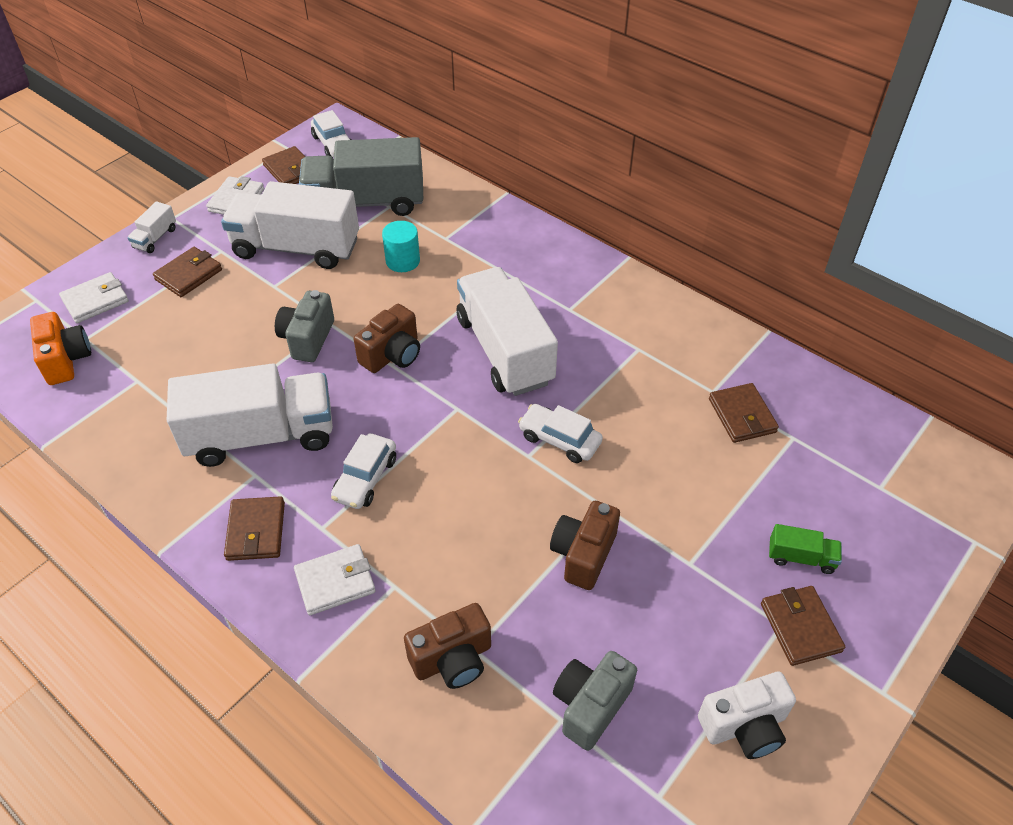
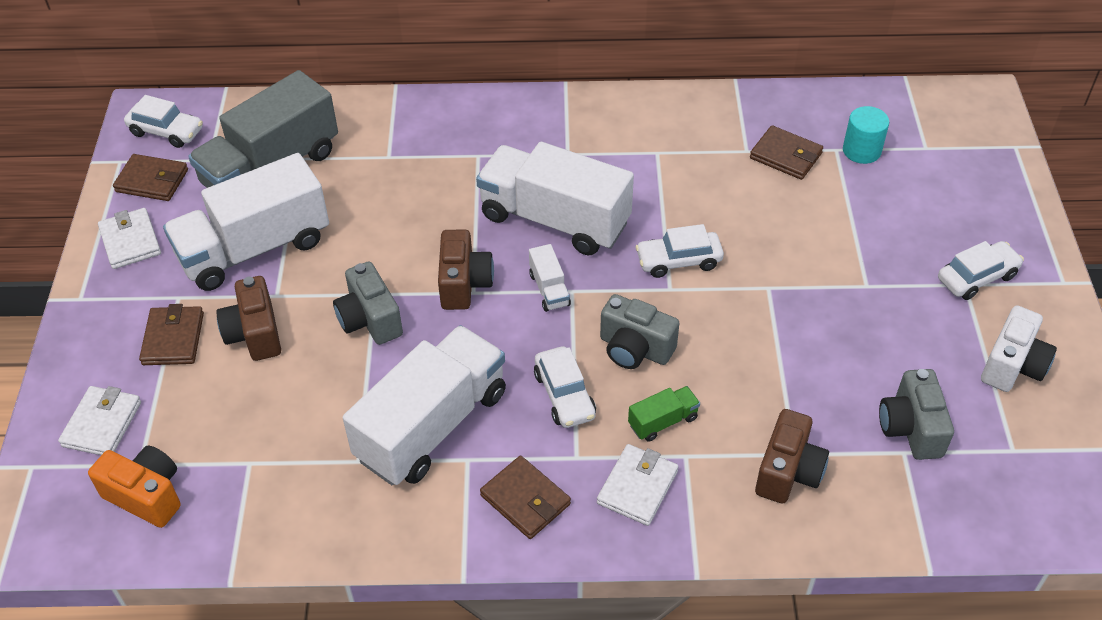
camera: 40 degrees left, 0 degrees up
(155, 238) = (88, 328): white truck -> white truck (549, 289)
(403, 261) = (373, 199): turquoise cylinder -> turquoise cylinder (861, 150)
(451, 481) = (635, 349): none -> grey camera
(583, 554) = (791, 331): brown camera -> brown camera (254, 334)
(800, 627) = (977, 277): brown wallet -> white car
(801, 557) = (929, 230): green truck -> green truck (663, 421)

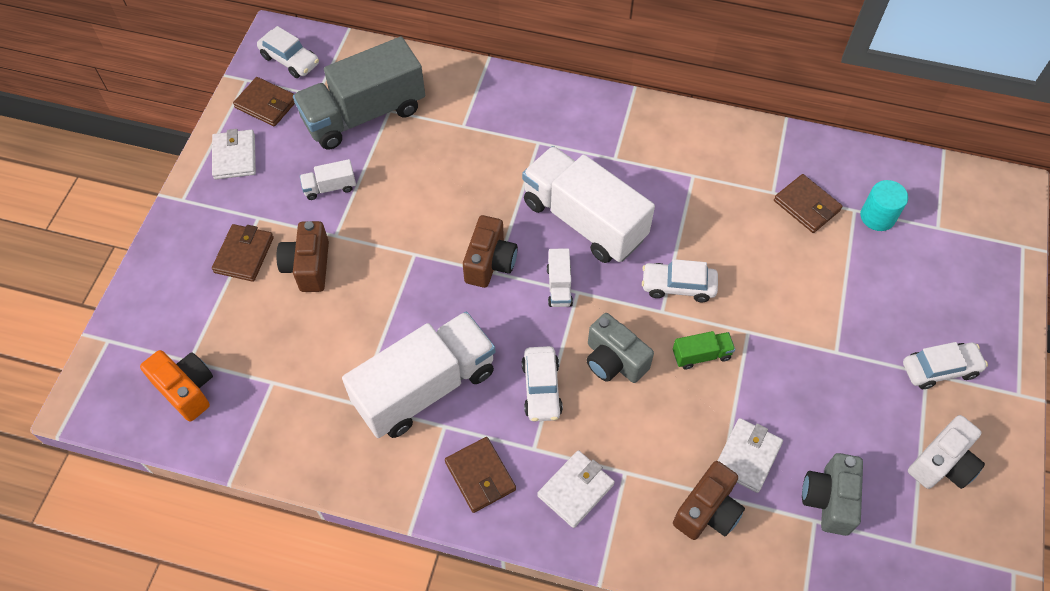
camera: 15 degrees right, 10 degrees up
(102, 424) = (170, 317): white wallet -> white wallet (747, 456)
(254, 248) = (330, 187): white truck -> white truck, size x0.41
(370, 320) = (403, 277): grey camera -> none
(663, 421) = (616, 435): green truck -> green truck (701, 355)

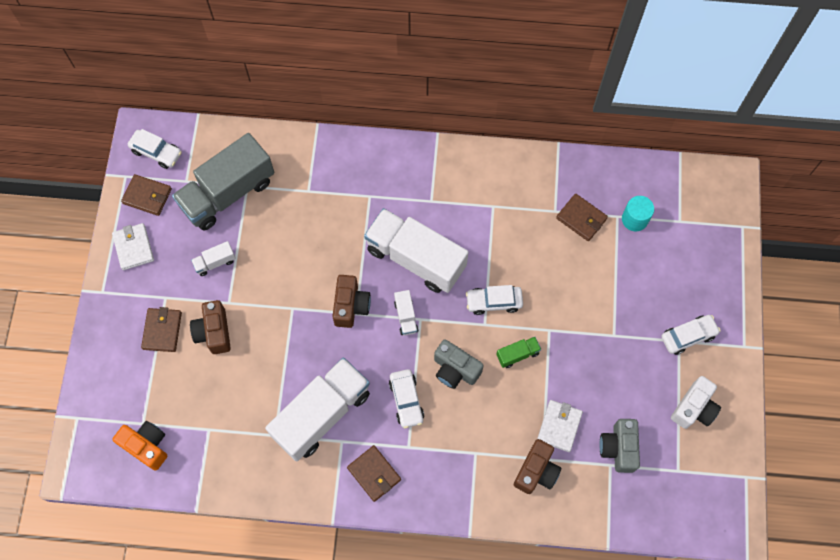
camera: 10 degrees left, 10 degrees up
(575, 490) = (443, 472): white wallet -> none

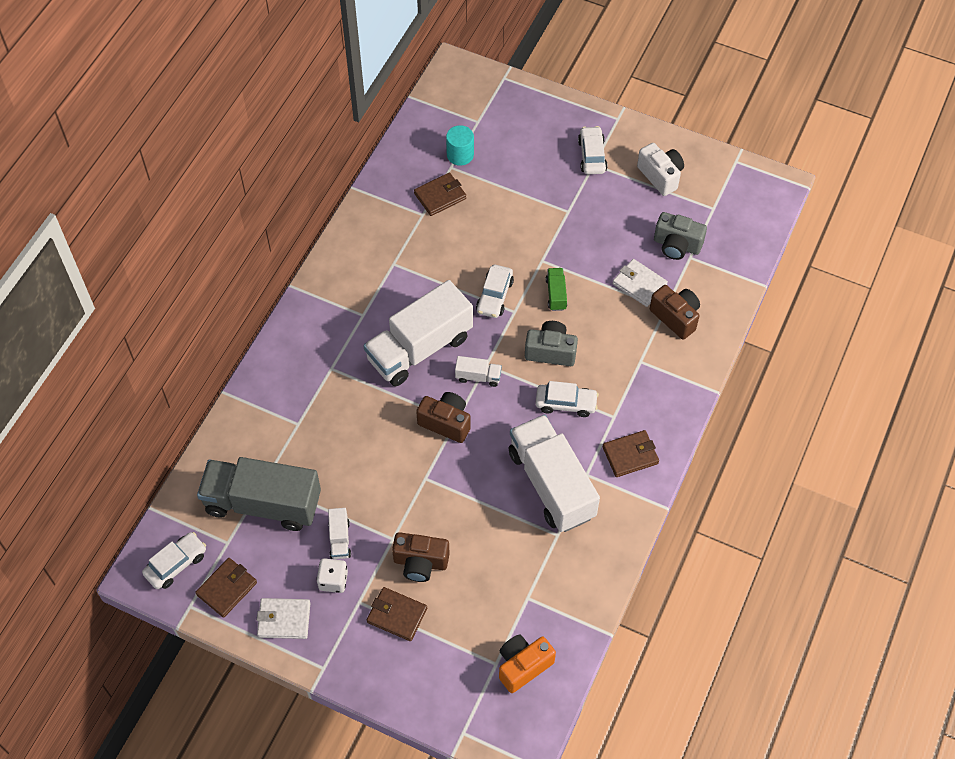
camera: 70 degrees left, 10 degrees down
(178, 271) = (333, 580): none -> white dice
(228, 193) = (263, 503): grey truck -> grey truck turned 120 degrees clockwise
(455, 370) = (551, 351): grey camera -> grey camera turned 135 degrees counterclockwise

